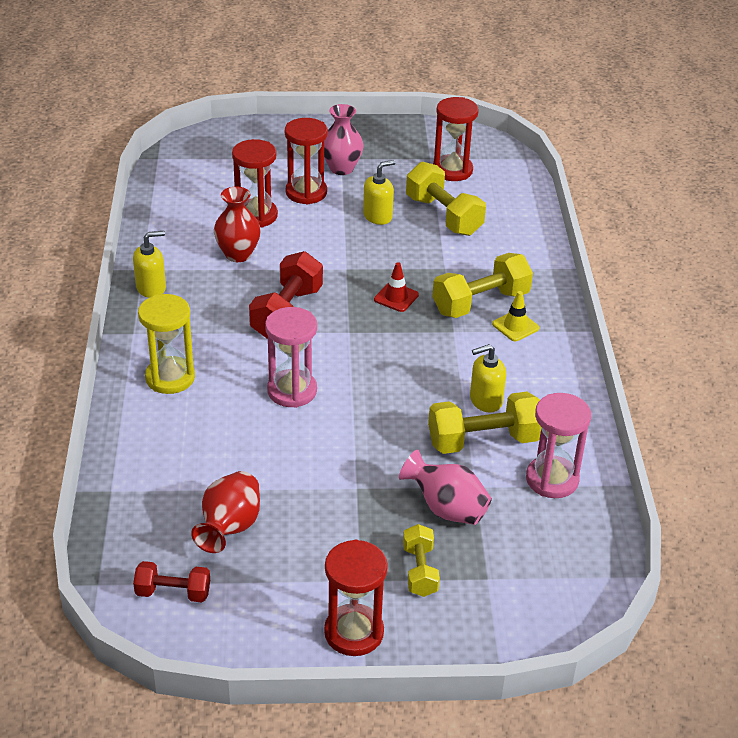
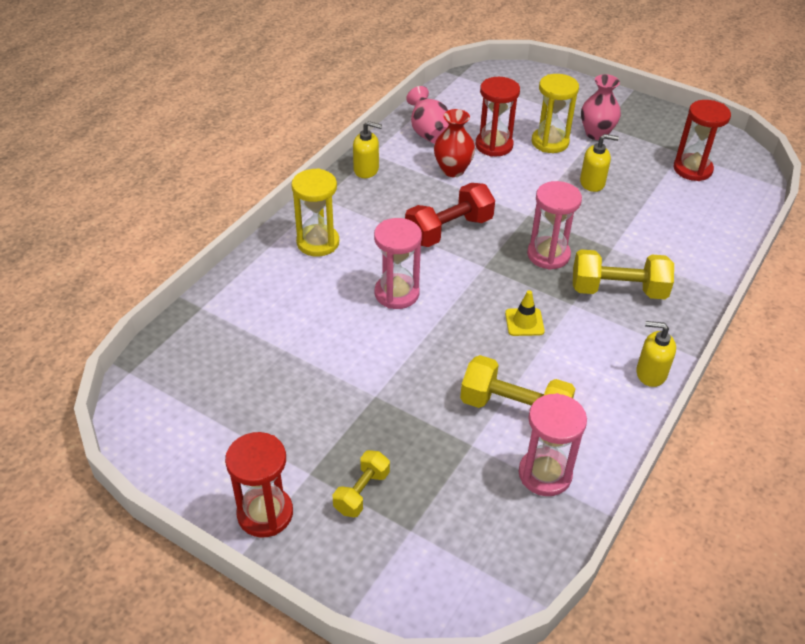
camera: 35 degrees right, 5 degrees up
(173, 593) = (170, 406): red dumbbell -> none
(229, 528) = (254, 378): red vase -> none
(306, 192) = (550, 142): red hourglass -> yellow hourglass
(396, 297) = (548, 255): red traffic cone -> pink hourglass
(443, 216) = (650, 204): yellow dumbbell -> none
(446, 509) = (430, 451): pink vase -> pink vase (428, 133)
(485, 400) = (547, 375): yellow soap dispenser -> yellow soap dispenser (650, 373)
(515, 326) = (632, 324): yellow traffic cone -> yellow traffic cone (524, 322)

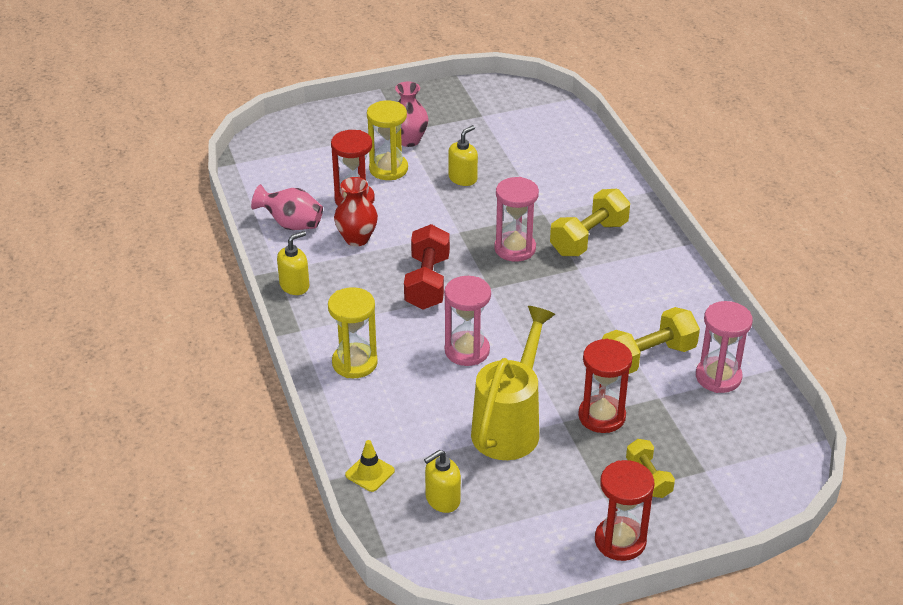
camera: 50 degrees left, 5 degrees down
(337, 365) = (510, 425): none -> yellow watering can
(524, 322) = (570, 302): yellow traffic cone -> yellow traffic cone (370, 473)
(650, 373) = (681, 273): yellow soap dispenser -> yellow soap dispenser (442, 500)
(692, 169) = (507, 123): red hourglass -> red hourglass (601, 416)

